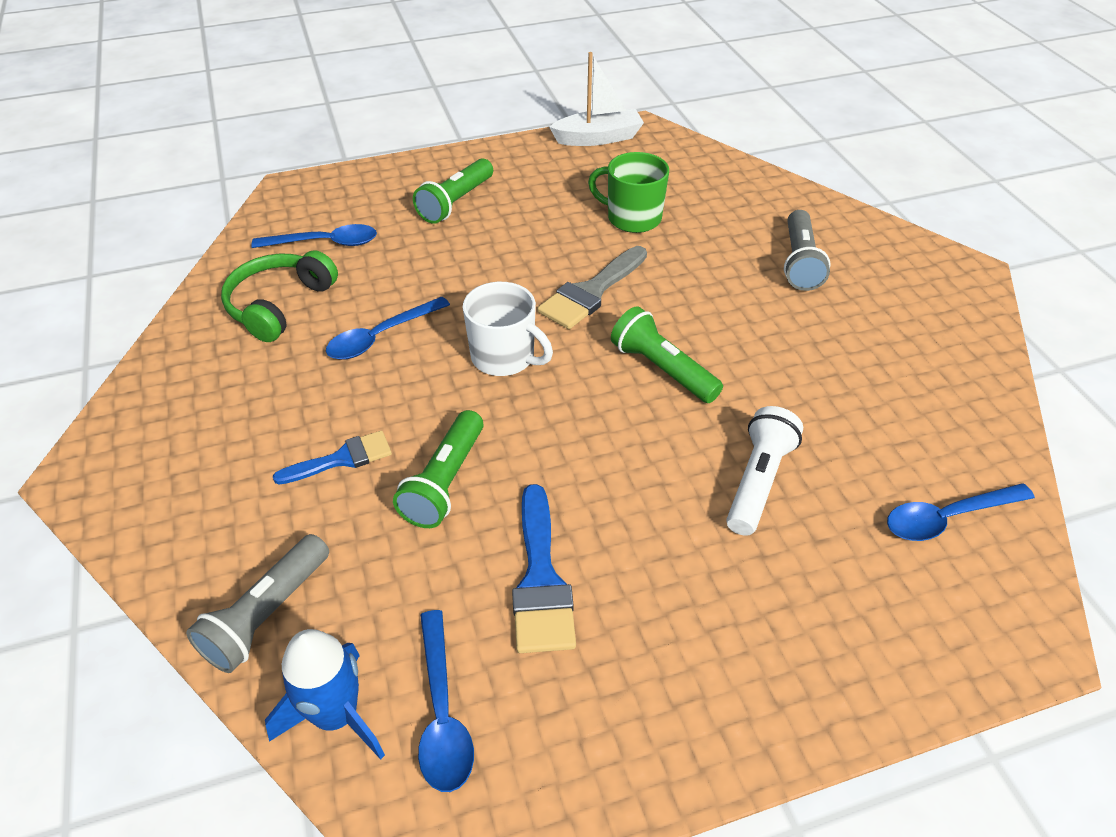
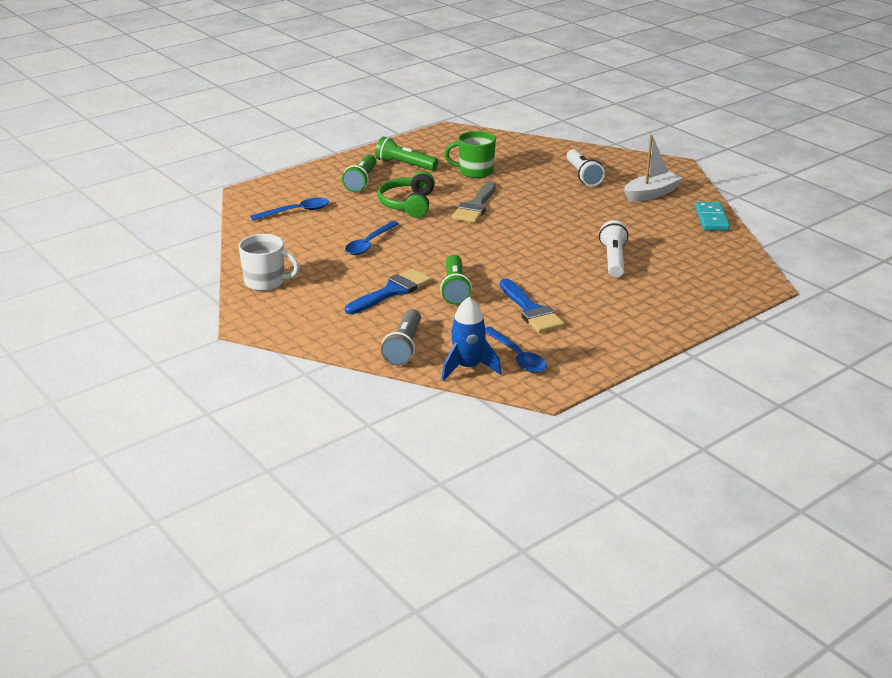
camera: 20 degrees left, 15 degrees down
(279, 305) = (295, 241): green headphones -> green headphones (408, 204)
(342, 459) = (392, 291): blue brush -> blue brush, size x1.52
(504, 357) = (447, 240): white mug -> white mug (266, 282)
(598, 138) = (425, 138): white boat -> white boat (651, 194)
(662, 369) = (537, 229): green flashlight -> green flashlight (404, 165)
(799, 262) = (582, 176): grey flashlight -> white flashlight
(947, 518) = (709, 255): blue spoon -> none
(988, 419) = (711, 219): none -> turquoise domino

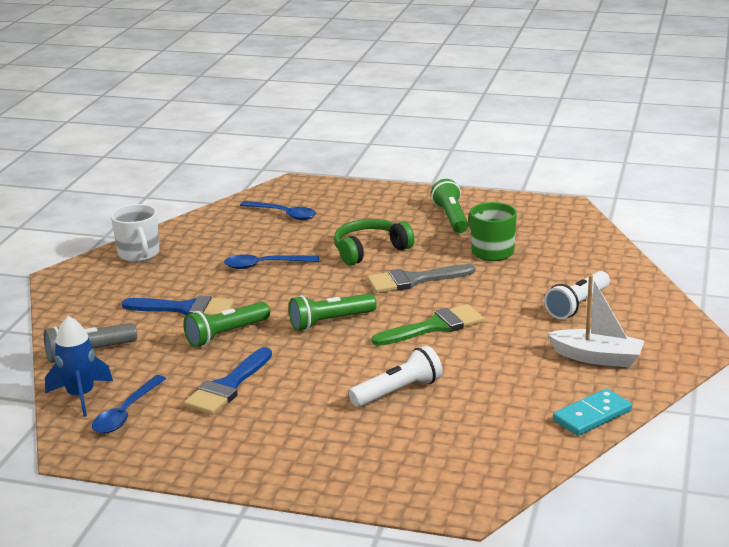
camera: 55 degrees right, 5 degrees down
(361, 181) = (385, 214): green flashlight -> green flashlight (330, 321)
(548, 222) = (434, 326): none -> green brush

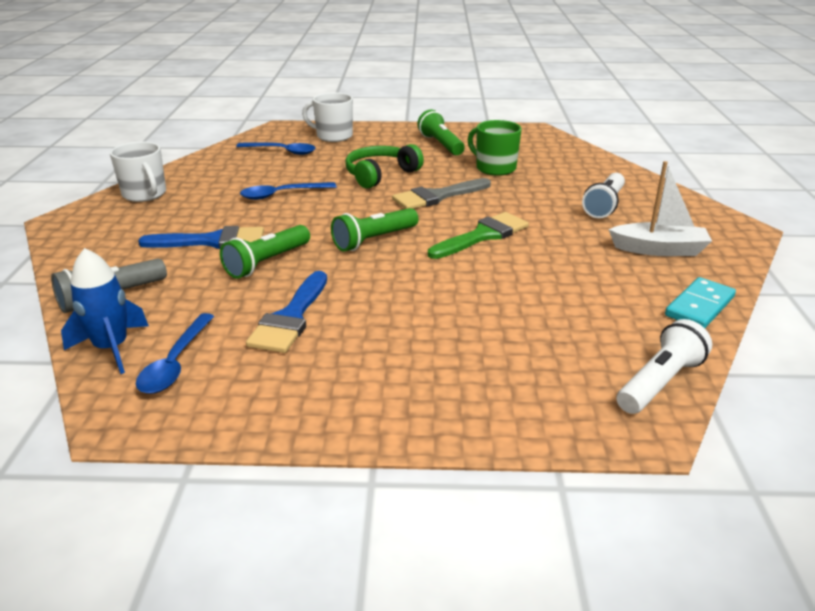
camera: 15 degrees left, 5 degrees up
(343, 198) = (333, 136): none -> white mug
(398, 391) = (484, 303): white flashlight -> white flashlight (660, 382)

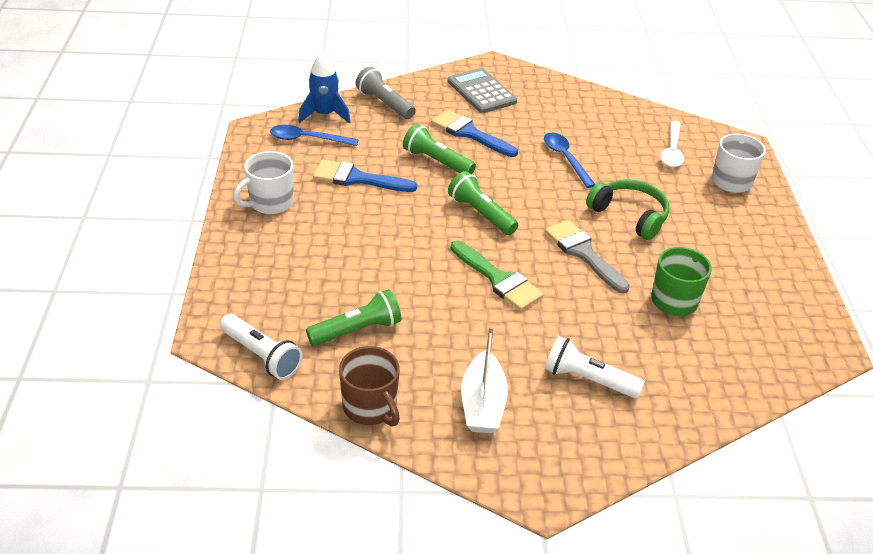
camera: 85 degrees right, 10 degrees up
(122, 231) = (481, 92): none -> grey calculator
(145, 194) = (549, 91): white mug -> white mug (270, 203)
(213, 241) = (469, 133): blue brush -> blue brush turned 135 degrees clockwise
(282, 151) = (672, 150): blue spoon -> white spoon
(441, 144) = (737, 261): green flashlight -> green flashlight (357, 330)
(699, 306) = (370, 408): turquoise domino -> brown mug

